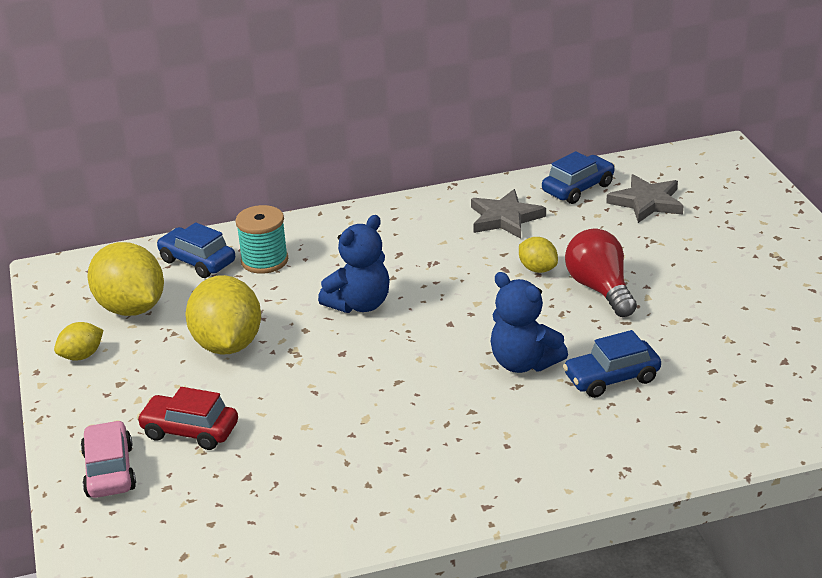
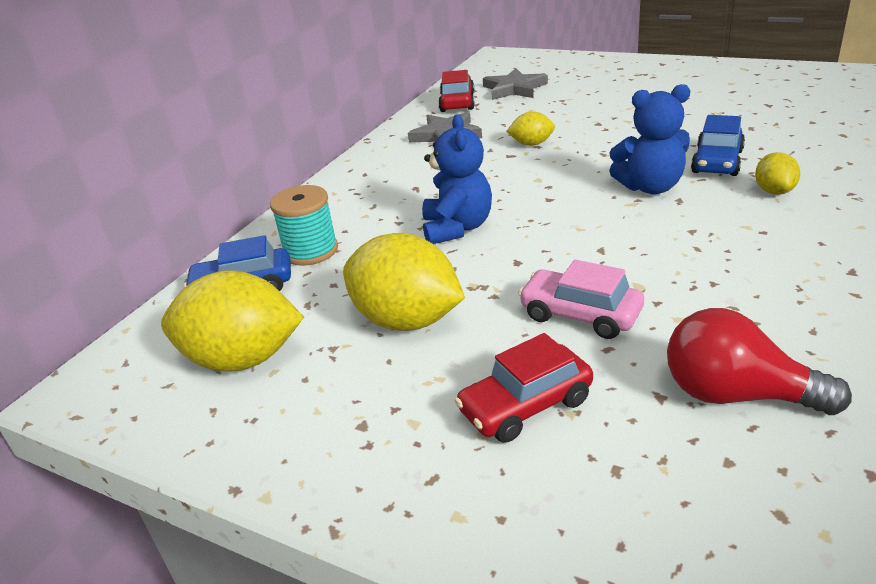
camera: 45 degrees left, 0 degrees up
(82, 356) = (266, 434): yellow lemon -> yellow lemon (774, 191)
(109, 471) = (528, 509): pink car -> pink car (580, 315)
(578, 188) = (457, 102): blue car -> red car
(600, 289) = (593, 132): red light bulb -> red light bulb (737, 395)

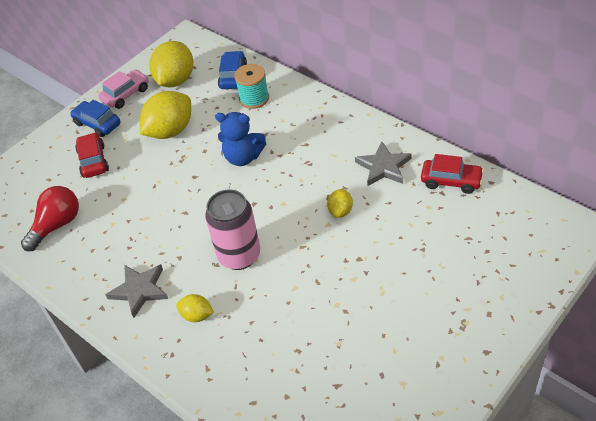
camera: 105 degrees right, 15 degrees up
(514, 89) = (467, 223): grey star -> grey star (140, 290)
(580, 315) = (136, 190): pink car -> pink car (126, 94)
(650, 187) = (239, 255): blue teddy bear -> pink can
(717, 162) = (253, 304): blue car -> blue car (97, 124)

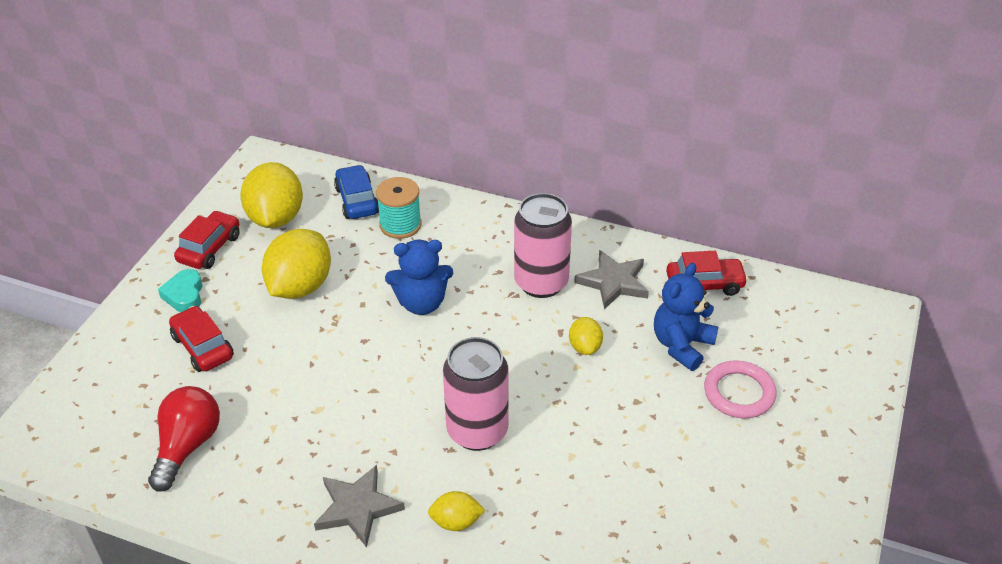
camera: 25 degrees left, 5 degrees down
(97, 124) = (184, 295): blue car -> turquoise heart
(126, 94) = (209, 248): pink car -> red car
(331, 158) = (541, 282): none -> pink can
(411, 224) = (682, 345): none -> blue teddy bear
(437, 269) = (739, 393): none -> pink ring

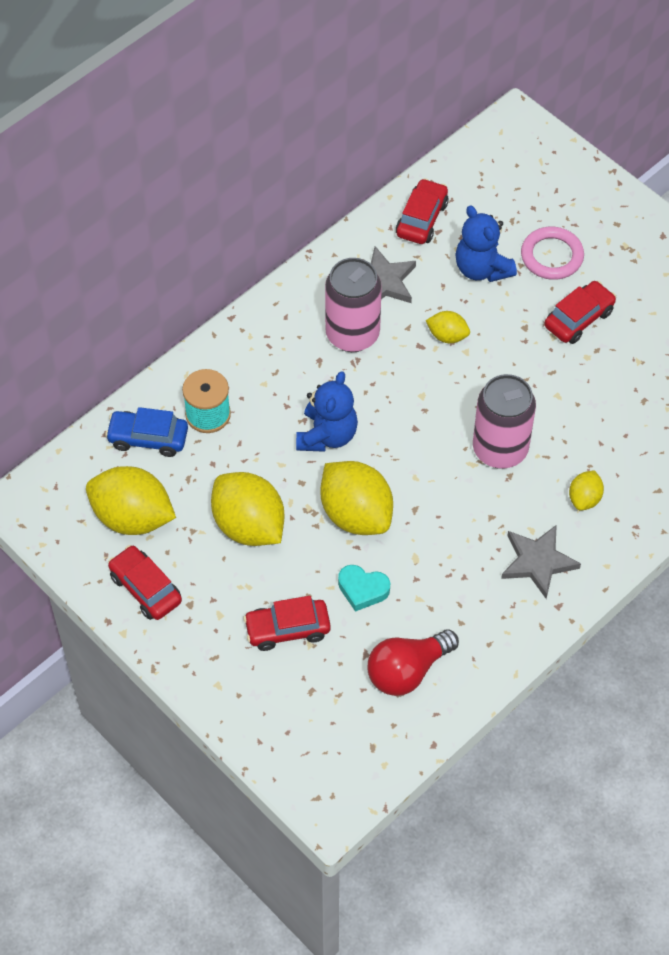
camera: 65 degrees left, 15 degrees up
(184, 295) = (205, 628): turquoise heart -> turquoise heart (362, 589)
(187, 446) = (407, 671): red light bulb -> red light bulb turned 75 degrees counterclockwise
(346, 351) = (356, 514): none -> yellow lemon
(678, 441) = (579, 319): none -> red car

